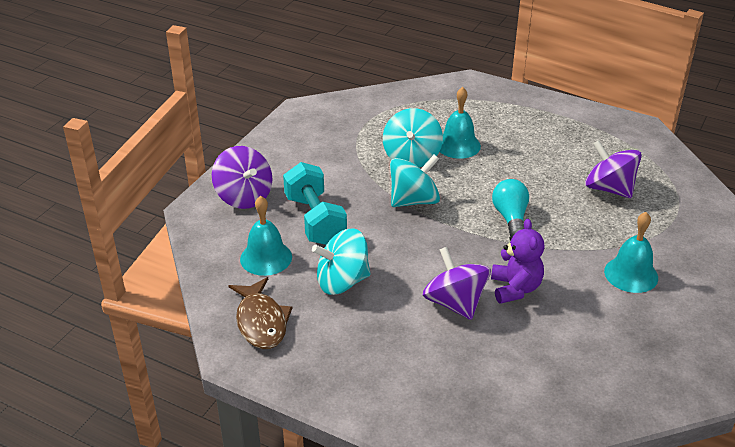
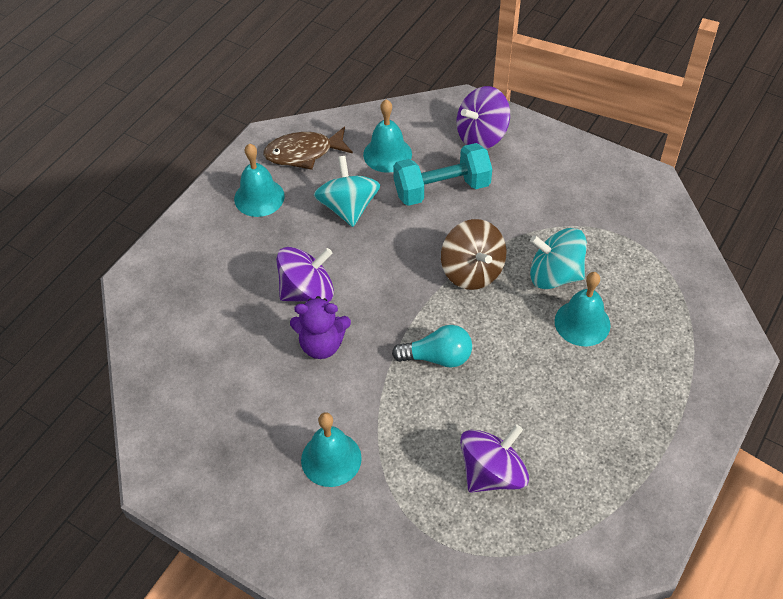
camera: 95 degrees right, 15 degrees up
(329, 353) = (259, 197): none -> turquoise bell
(414, 200) = (472, 271): turquoise spinning top -> brown spinning top

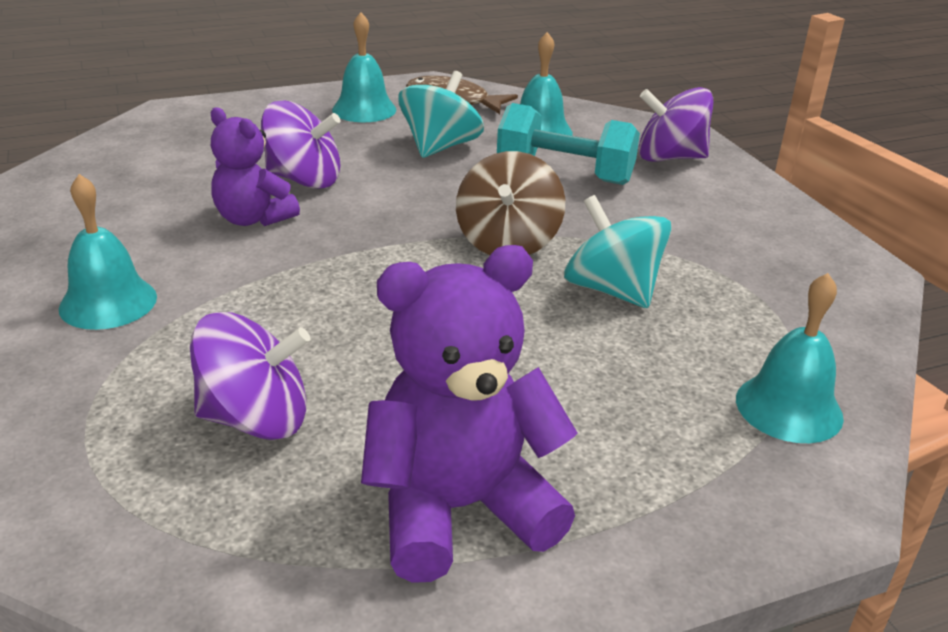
camera: 35 degrees right, 20 degrees down
(437, 357) = (358, 286): turquoise light bulb -> none
(582, 323) = (591, 347): turquoise bell -> turquoise bell (789, 407)
(621, 455) = (459, 509): none -> purple teddy bear

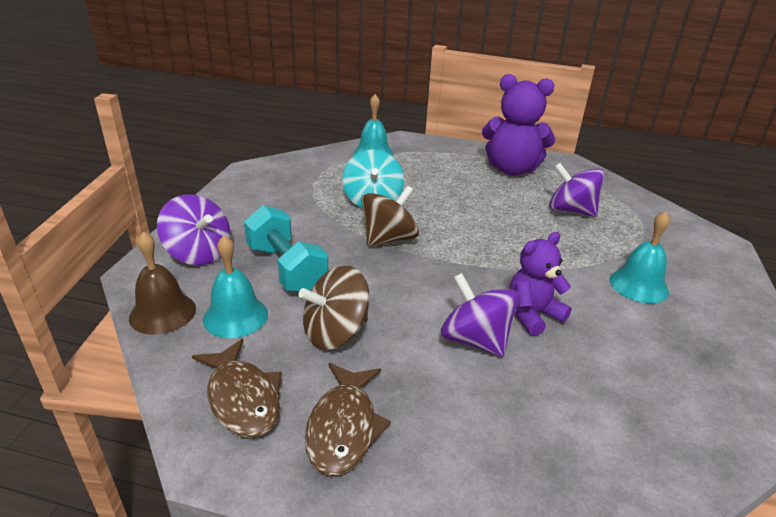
camera: 145 degrees left, 0 degrees up
(253, 219) = (532, 315): purple teddy bear -> purple teddy bear turned 105 degrees counterclockwise
(364, 109) = (343, 427): turquoise bell -> brown fish
(440, 147) = (335, 332): turquoise spinning top -> brown spinning top
(598, 117) = (162, 313): none -> brown bell

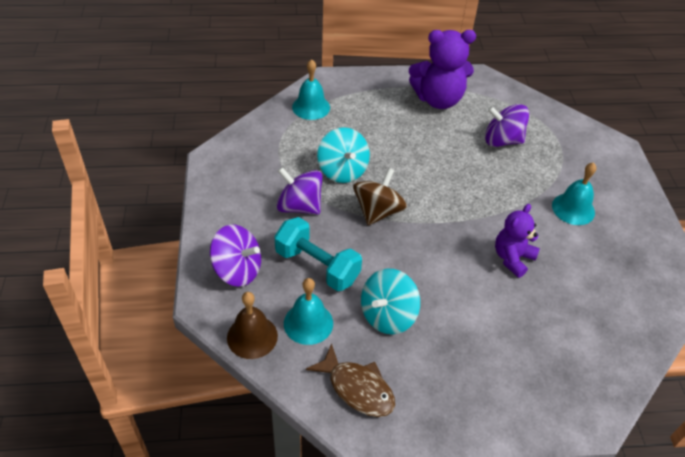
camera: 20 degrees left, 15 degrees up
(335, 332) = (387, 315): brown spinning top -> turquoise spinning top
(343, 427) = (433, 388): brown fish -> none
(475, 340) = (483, 292): purple spinning top -> purple spinning top (299, 206)

